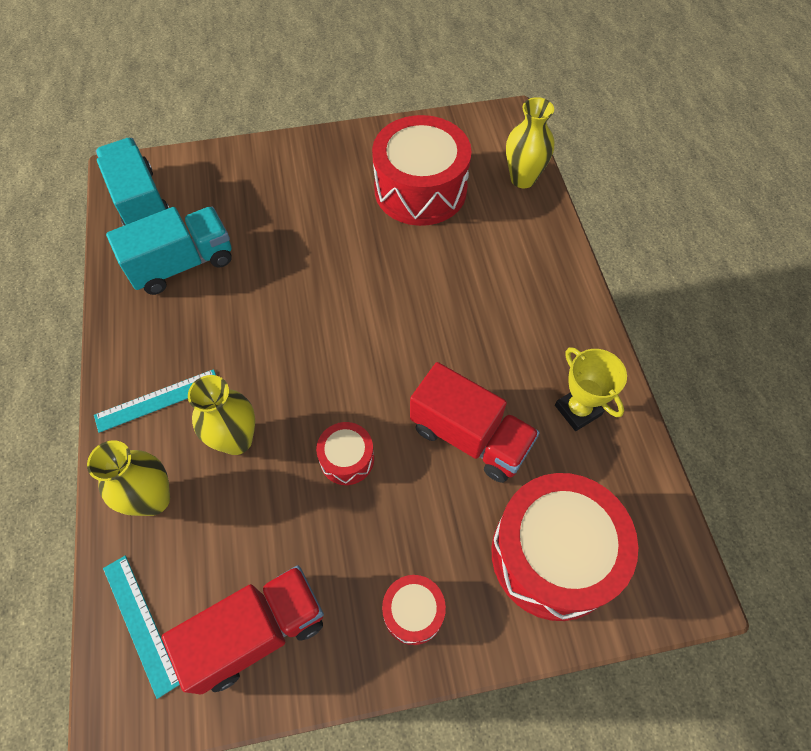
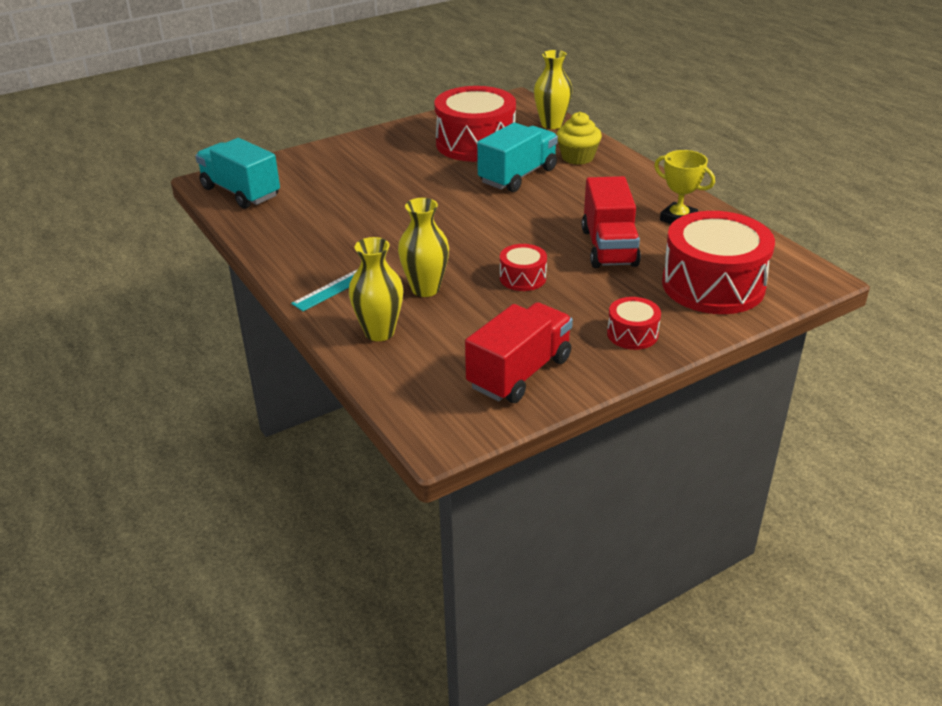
camera: 20 degrees left, 25 degrees down
(140, 624) = (420, 393): turquoise ruler -> none
(182, 264) = (305, 215): turquoise truck -> turquoise truck (518, 176)
(470, 437) = (609, 247): red truck -> red truck turned 75 degrees clockwise
(521, 251) = (577, 157): none -> yellow cupcake

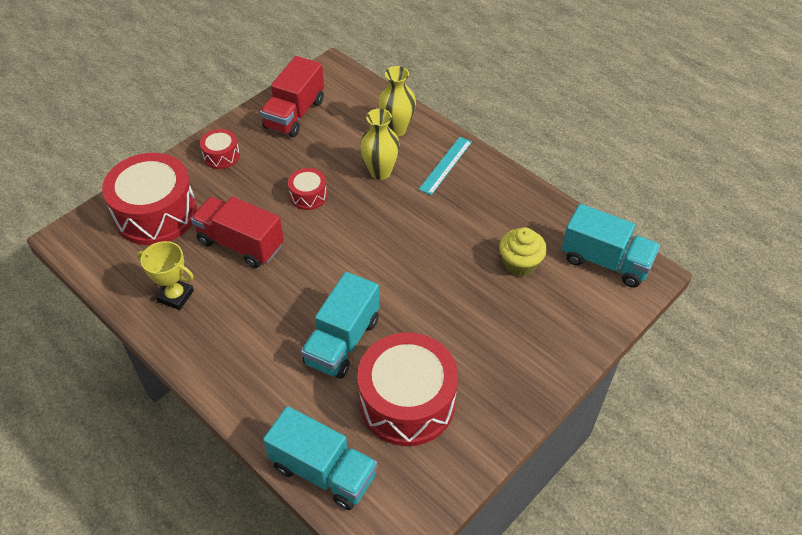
camera: 165 degrees right, 15 degrees up
(551, 124) = (323, 471): yellow vase -> turquoise truck
(577, 157) = (282, 393): yellow cupcake -> yellow cupcake (520, 263)
(609, 247) = (241, 244): red truck -> red truck turned 45 degrees counterclockwise

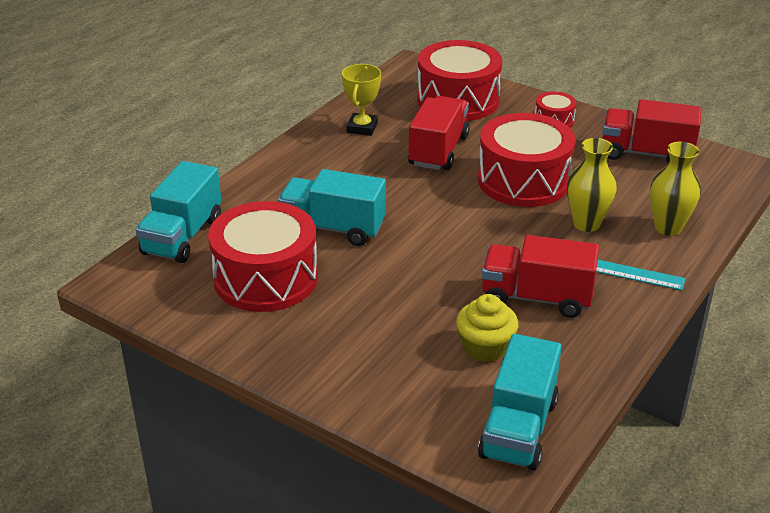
camera: 80 degrees right, 15 degrees down
(308, 196) = (523, 180): red drum -> red drum, size x2.13
(466, 221) = (536, 298): none -> red truck

